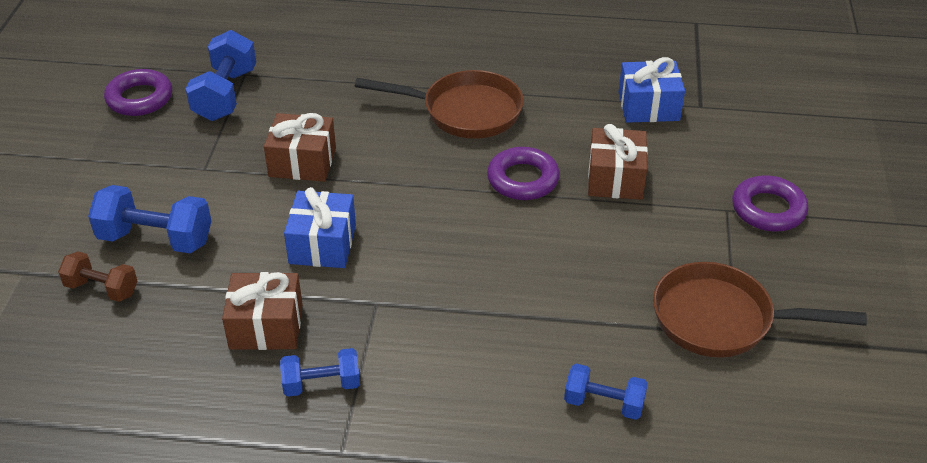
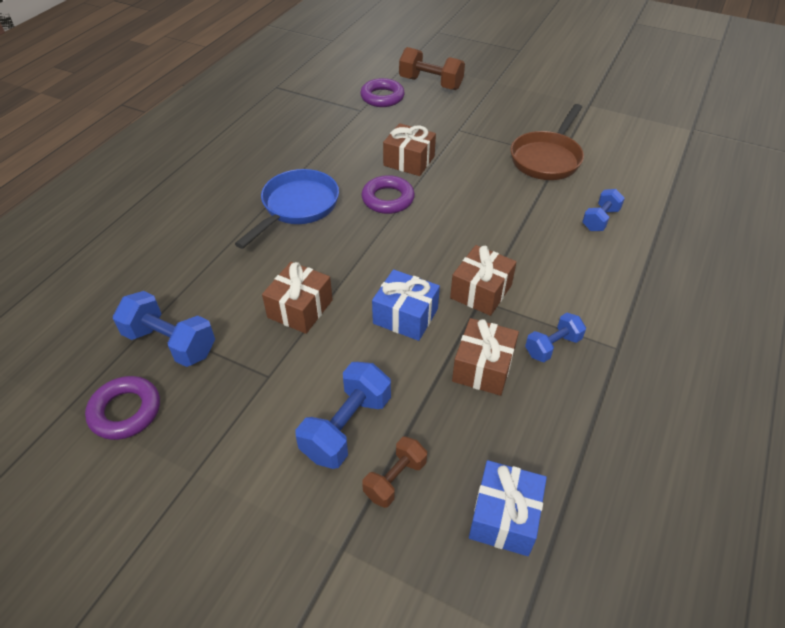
camera: 70 degrees left, 5 degrees up
(322, 384) = (552, 346): blue dumbbell -> blue dumbbell turned 45 degrees clockwise
(391, 300) = (481, 291): none -> brown gift
(464, 112) = (297, 207): brown pan -> blue pan
(648, 106) = (347, 128): blue gift -> blue gift (504, 517)
(768, 209) = (465, 116): purple ring -> purple ring (382, 97)
(827, 154) = (430, 83): none -> brown dumbbell

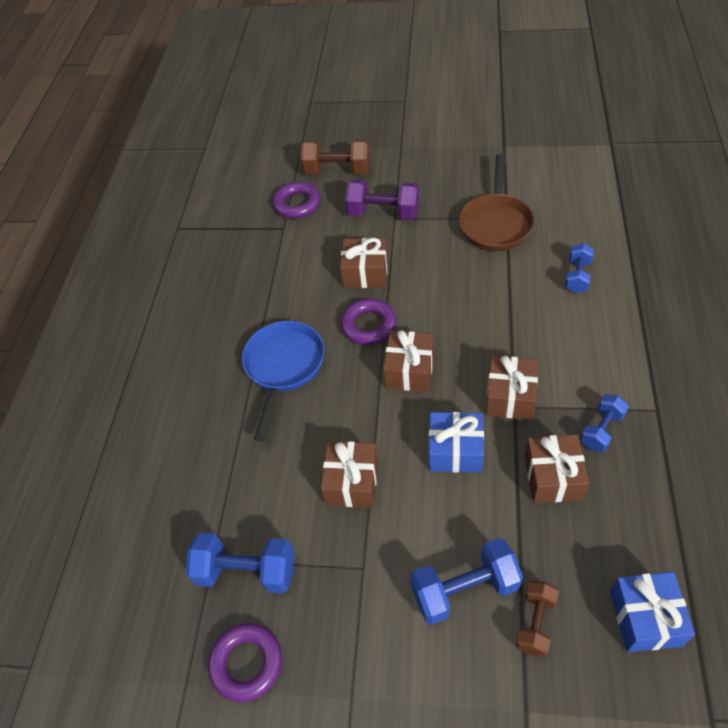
camera: 15 degrees left, 5 degrees up
(346, 427) = (465, 590): blue dumbbell -> blue dumbbell turned 60 degrees clockwise
(402, 243) = (409, 370): none -> brown gift
(451, 123) = (383, 213): none -> purple dumbbell

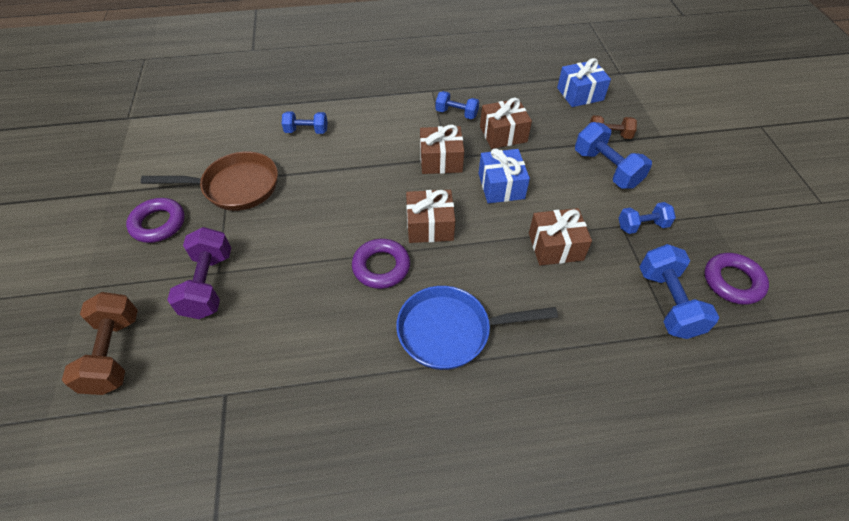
camera: 110 degrees left, 0 degrees up
(297, 204) = (177, 389): purple ring -> purple ring (158, 224)
(356, 593) = (642, 226): none -> blue dumbbell
(365, 273) = (307, 284): brown gift -> none

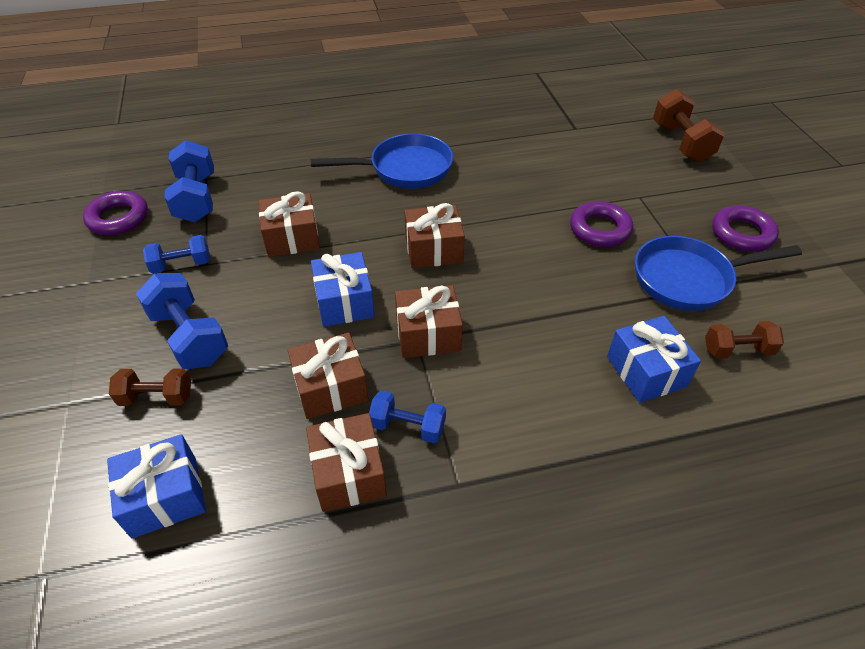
camera: 175 degrees right, 5 degrees down
(208, 284) = (641, 187): purple dumbbell -> none
(235, 187) = (689, 279): brown pan -> blue pan
(241, 138) = (737, 350): none -> brown dumbbell
(306, 131) = (646, 371): blue dumbbell -> blue gift
(381, 267) = (479, 210): purple ring -> purple ring (600, 229)
(488, 97) = (348, 473): none -> brown gift

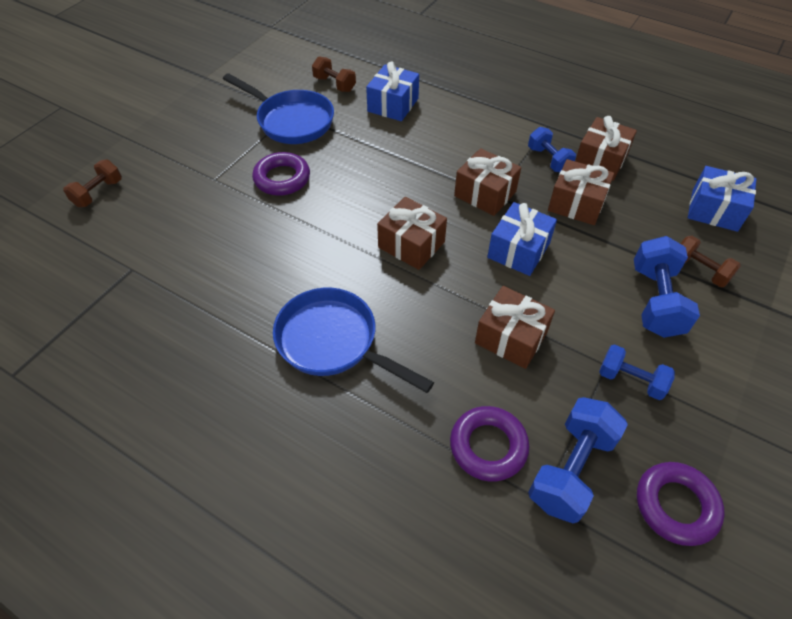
camera: 135 degrees left, 5 degrees up
(681, 143) = (98, 193): brown dumbbell -> brown dumbbell, size x0.62
(742, 234) = (212, 118): purple ring -> purple ring (488, 446)

